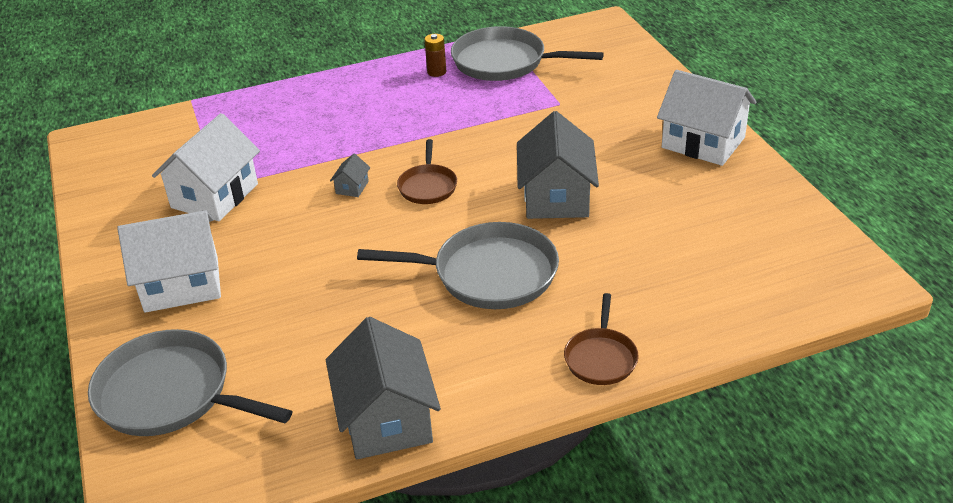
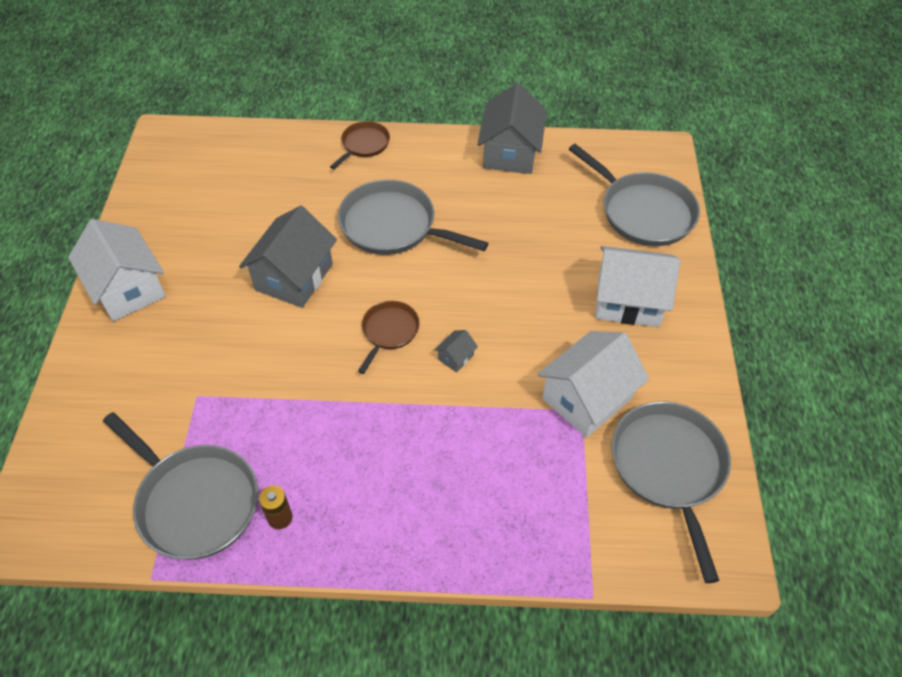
camera: 160 degrees left, 15 degrees up
(133, 174) = (669, 467): none -> grey pan

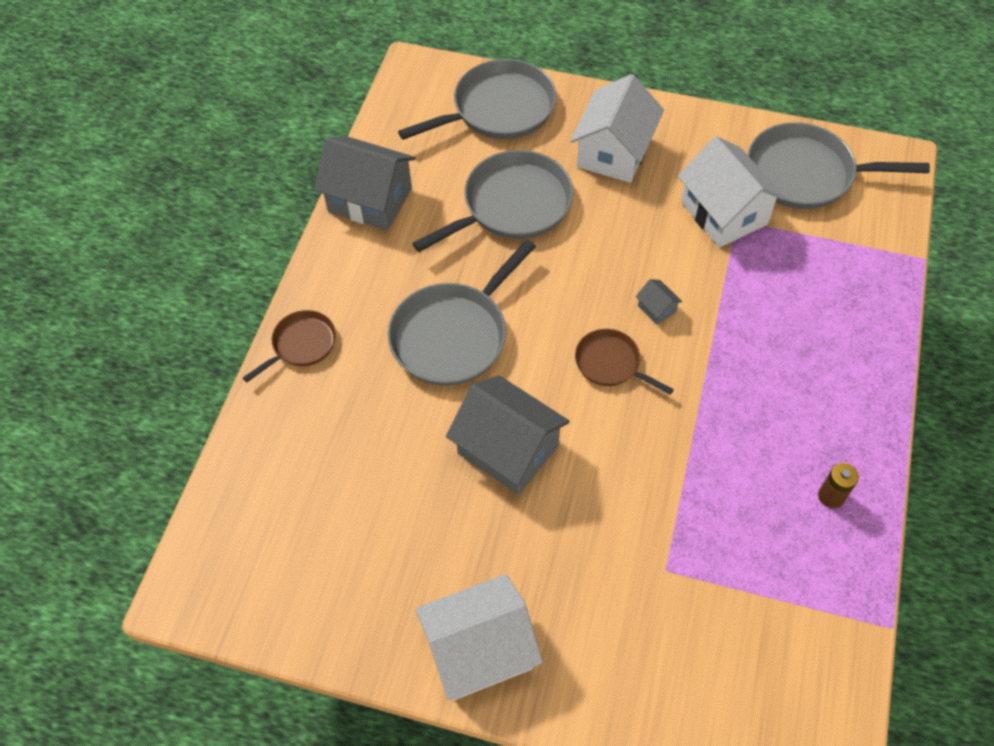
camera: 75 degrees left, 5 degrees up
(194, 502) = (805, 579): grey pan -> grey pan (512, 205)
(364, 145) = (301, 344): brown pan -> brown pan turned 90 degrees clockwise

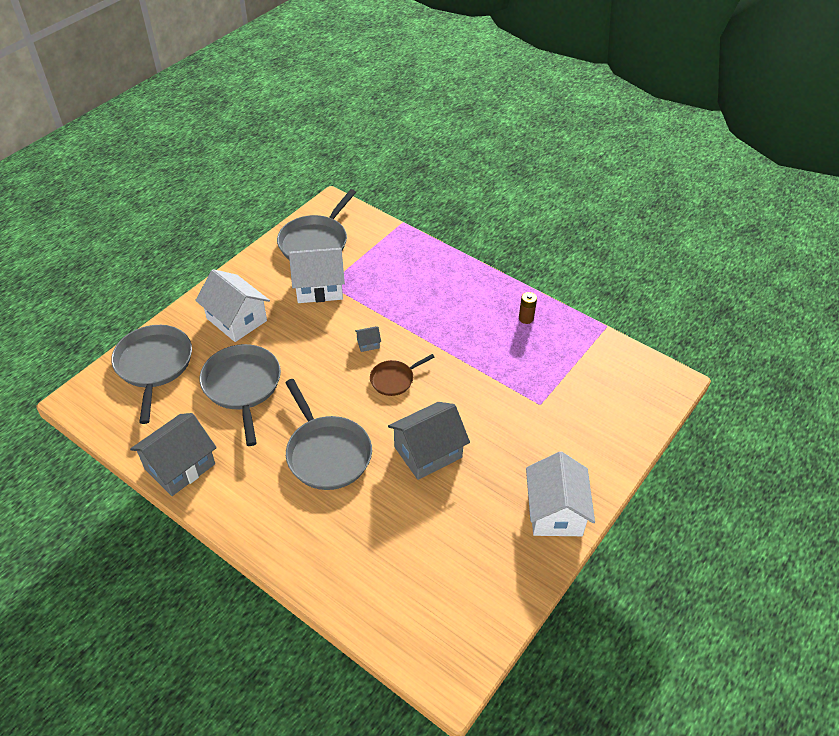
camera: 70 degrees left, 10 degrees down
(301, 344) = (282, 547): brown pan -> none

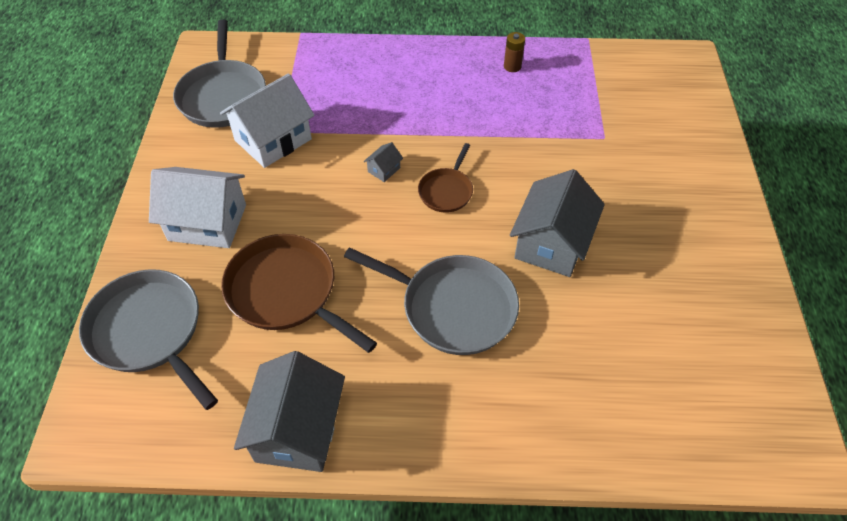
camera: 35 degrees left, 5 degrees up
(242, 386) = (286, 292): grey pan -> brown pan
(555, 512) = (718, 229): white house -> none

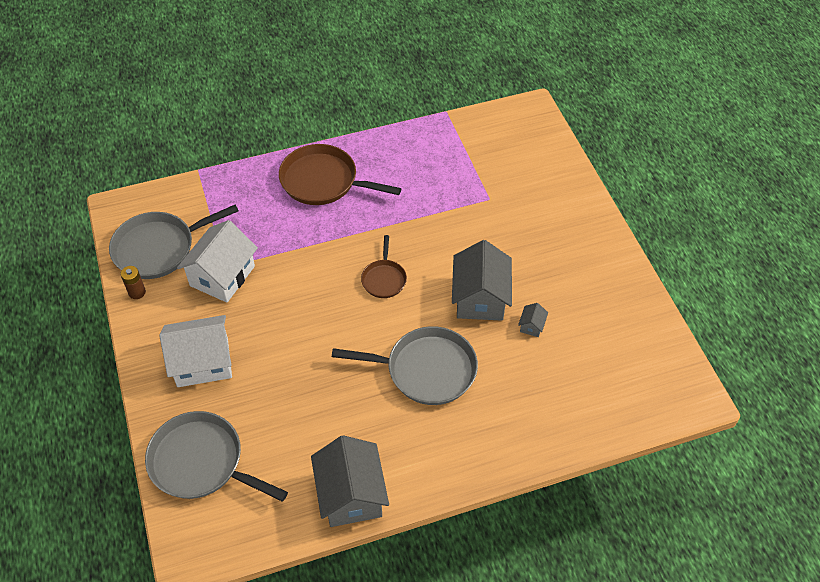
camera: 20 degrees left, 0 degrees up
(223, 96) = (158, 248): grey pan -> grey pan turned 90 degrees clockwise
(286, 292) = (294, 398): brown pan -> brown pan (323, 181)
(384, 170) = (326, 275): grey house -> grey house (531, 326)
(512, 66) = (394, 154): brown battery -> brown battery (137, 292)

